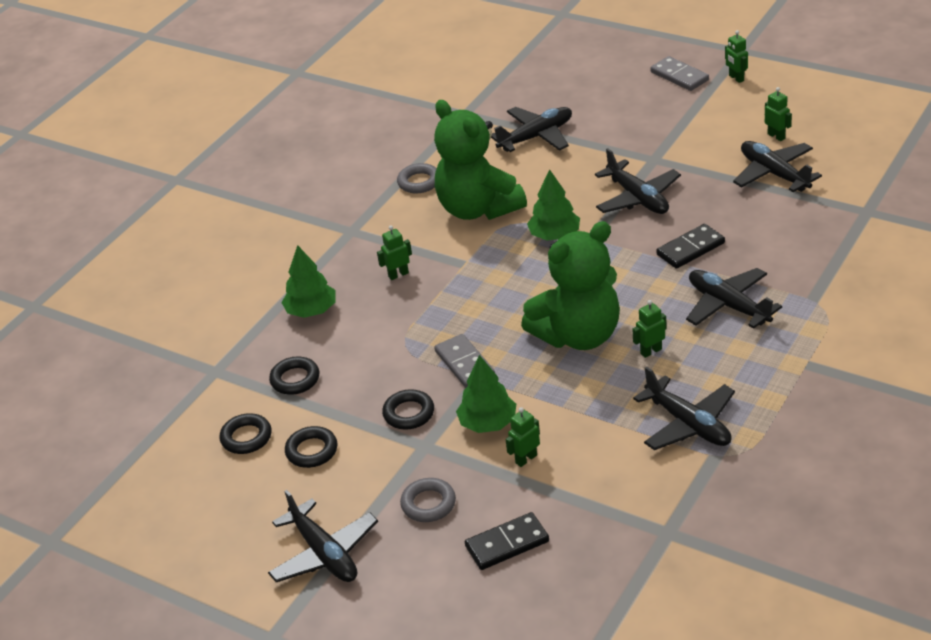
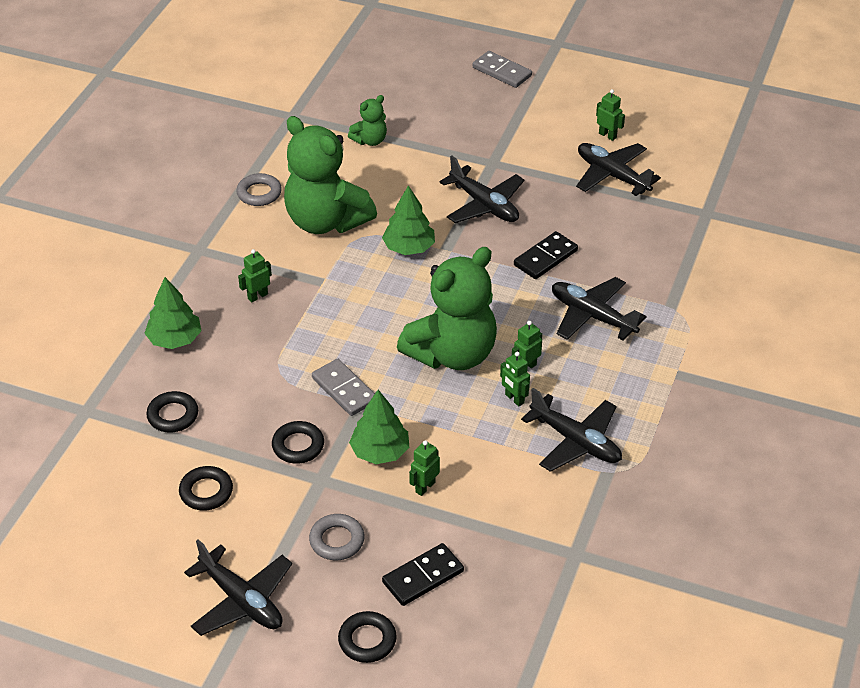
camera: 15 degrees left, 5 degrees up
(246, 437) = (134, 481): black ring -> black ring (367, 640)
(536, 137) = (370, 140): black plane -> green teddy bear
(736, 78) = (558, 73): green robot -> green robot (514, 399)

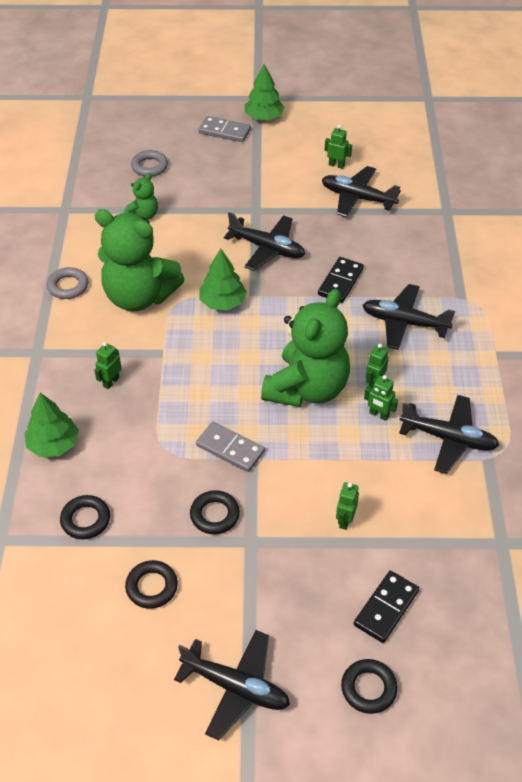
camera: 20 degrees left, 5 degrees up
(337, 540) = (293, 597): grey ring -> grey ring (149, 166)
(380, 452) = (290, 498): green tree -> green tree (264, 117)

